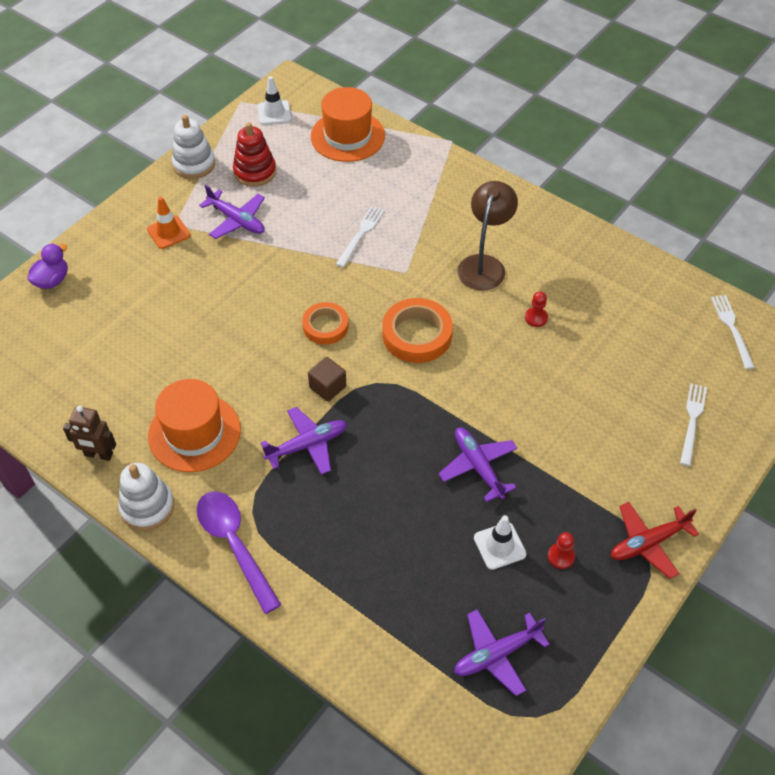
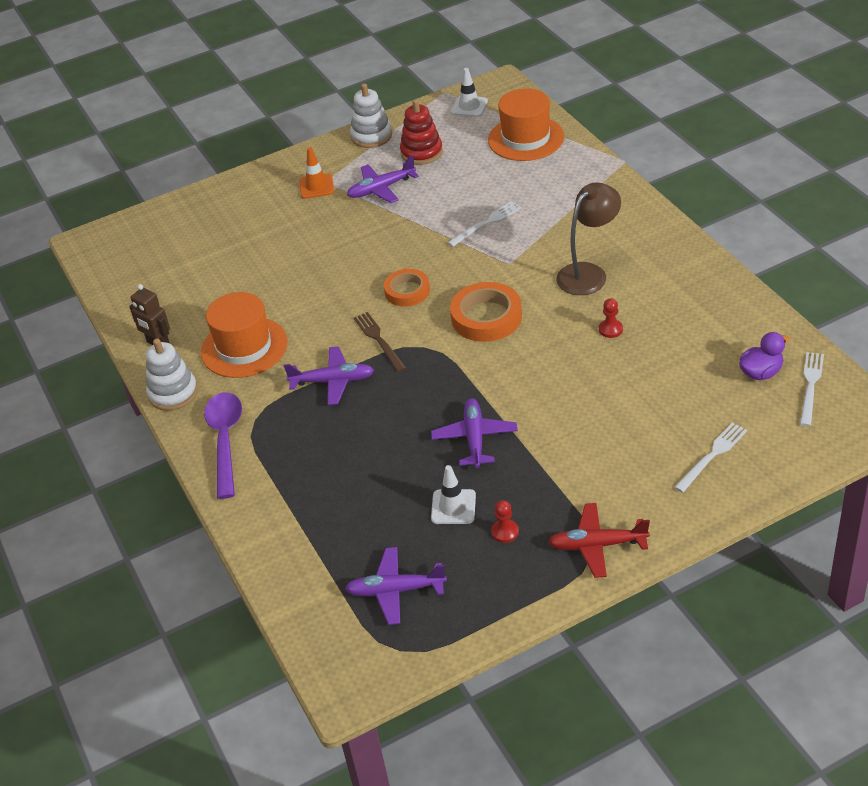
camera: 30 degrees right, 10 degrees down
(52, 280) = (199, 204): purple duck -> purple duck (761, 372)
(237, 220) = (381, 189): purple plane -> purple plane turned 90 degrees clockwise
(327, 387) = (379, 340): brown cube -> brown fork

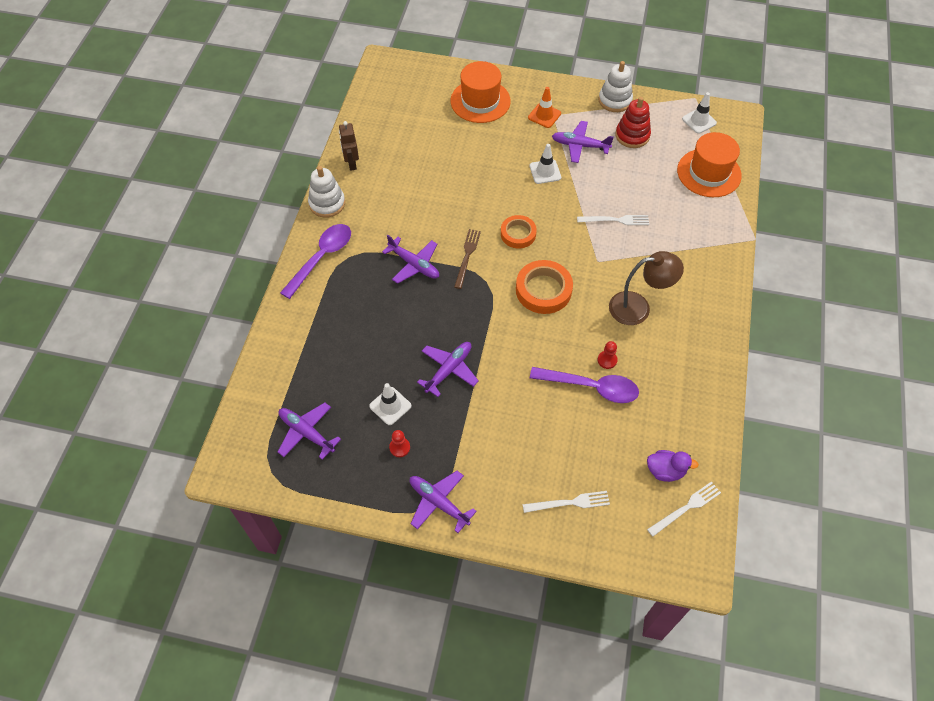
camera: 35 degrees right, 15 degrees up
(244, 347) = (392, 202): orange hat -> orange hat (480, 101)
(372, 228) = (545, 172): none -> white traffic cone
(597, 545) = (438, 503): red plane -> purple plane
(622, 359) = (591, 387): none -> purple spoon

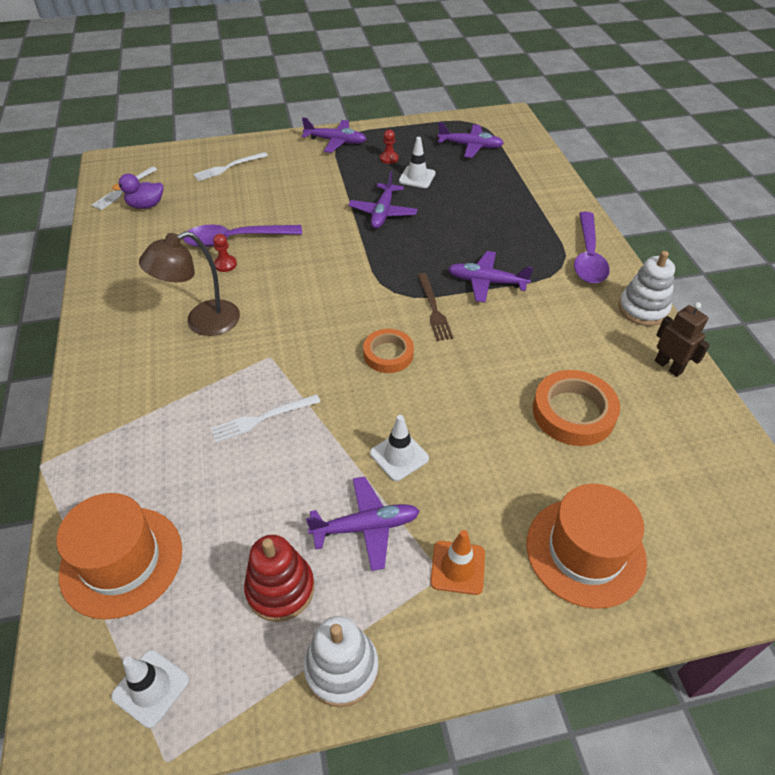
camera: 155 degrees right, 10 degrees down
(543, 290) = (324, 304): orange tape -> orange tape (573, 412)

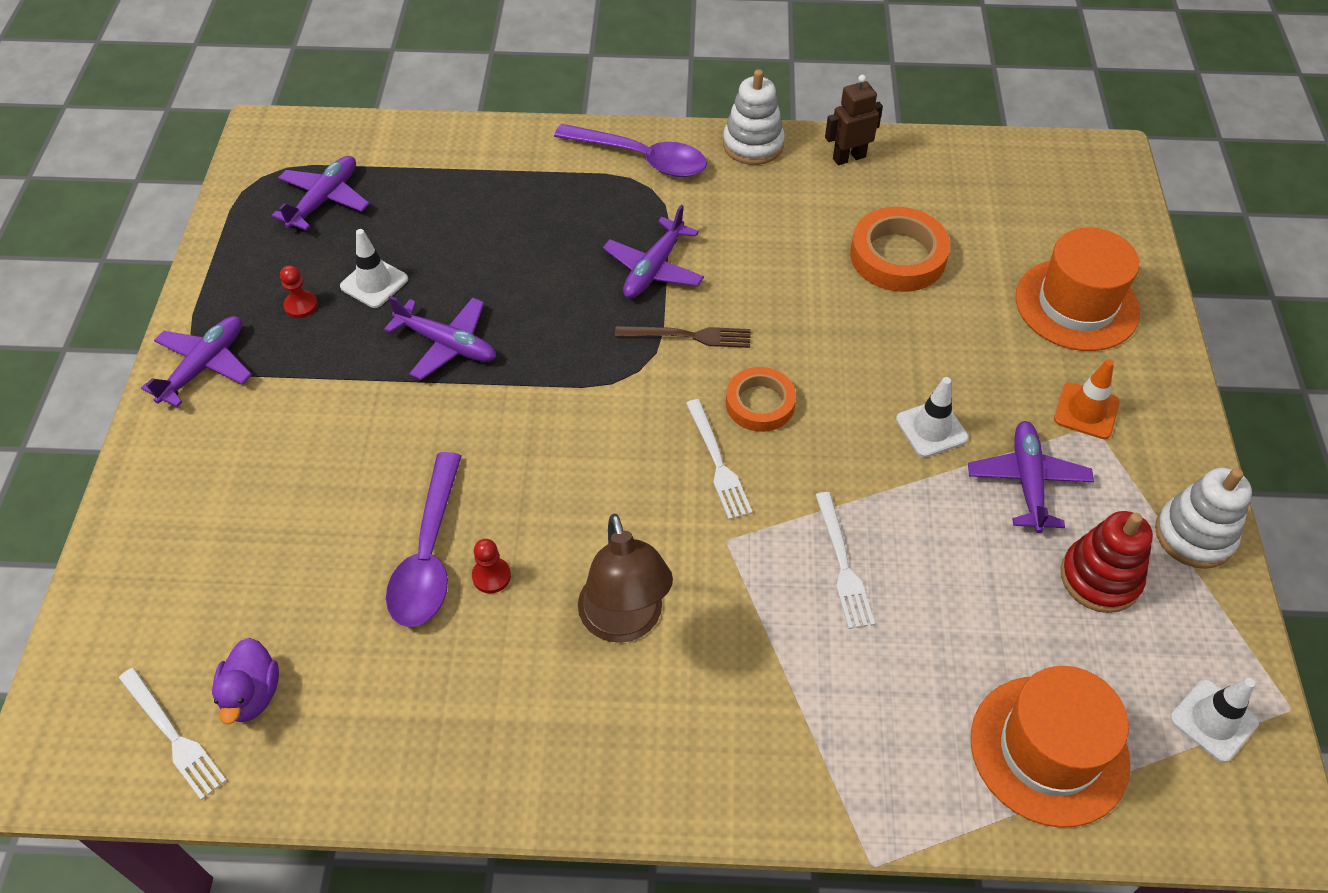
camera: 75 degrees left, 5 degrees up
(228, 167) = (194, 542): white fork -> white fork (717, 463)

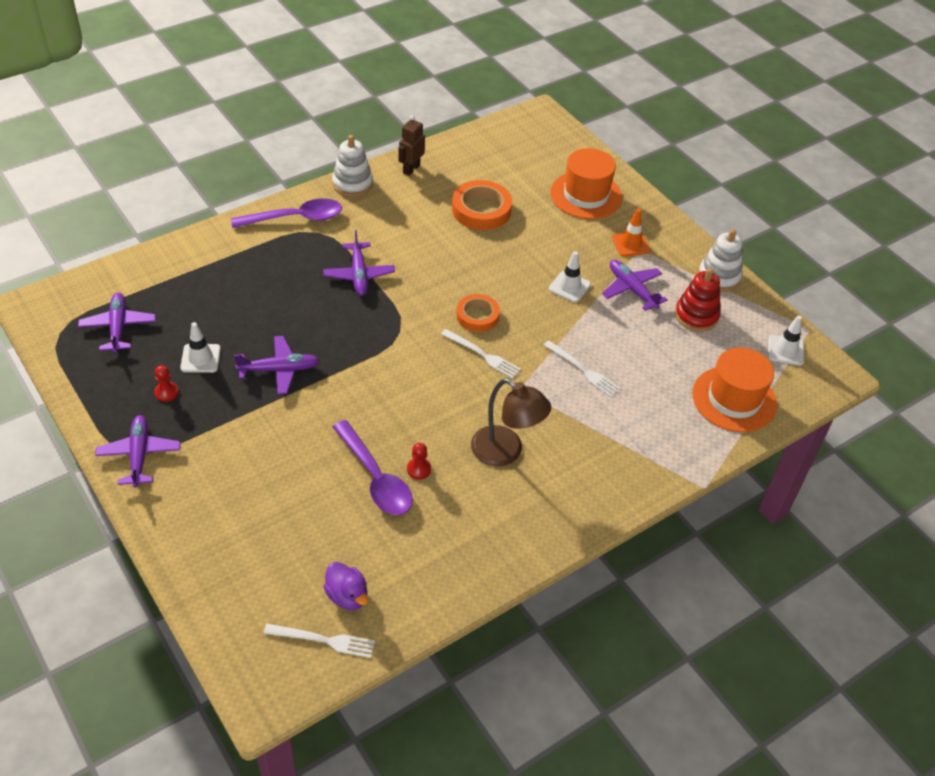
camera: 40 degrees left, 5 degrees down
(688, 336) = (410, 300): brown fork -> none

